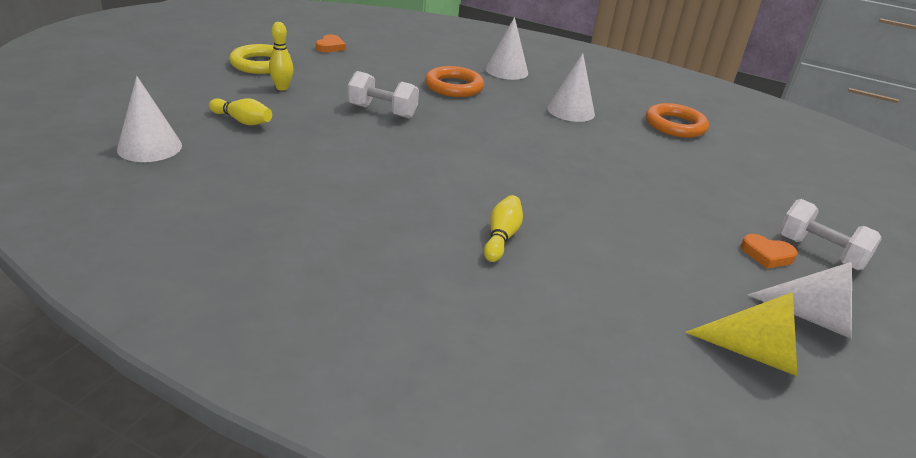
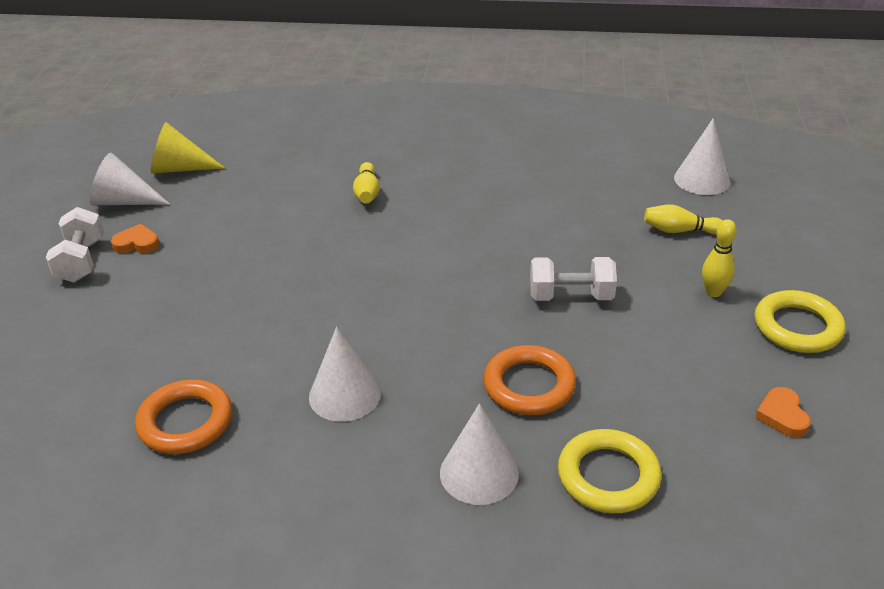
camera: 165 degrees right, 5 degrees up
(442, 55) = (608, 476): none -> yellow ring
(819, 253) = (81, 261): white dumbbell -> white dumbbell turned 60 degrees clockwise

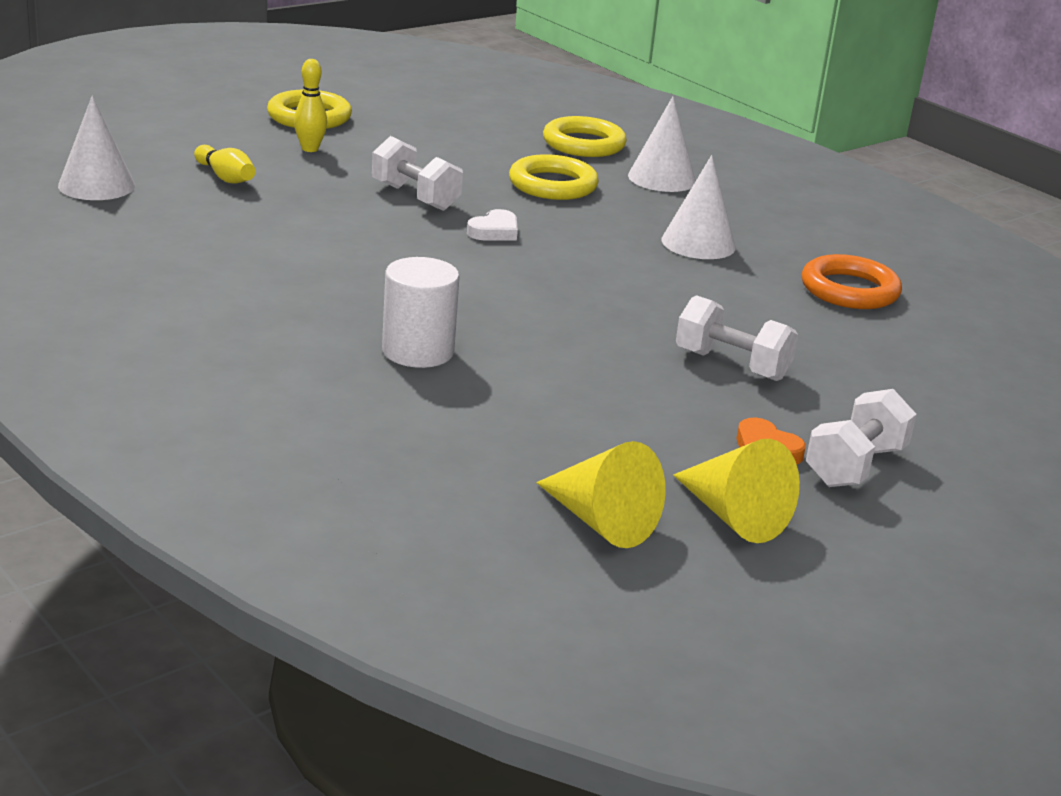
camera: 140 degrees left, 10 degrees down
(124, 201) = (733, 516): white cone -> yellow cone
(204, 287) = (731, 365): none -> white dumbbell
(367, 193) = (418, 351): yellow bowling pin -> white cylinder
(476, 301) = (494, 231): none -> white heart
(529, 385) = (553, 185): orange ring -> yellow ring
(782, 416) = (426, 109): orange heart -> none

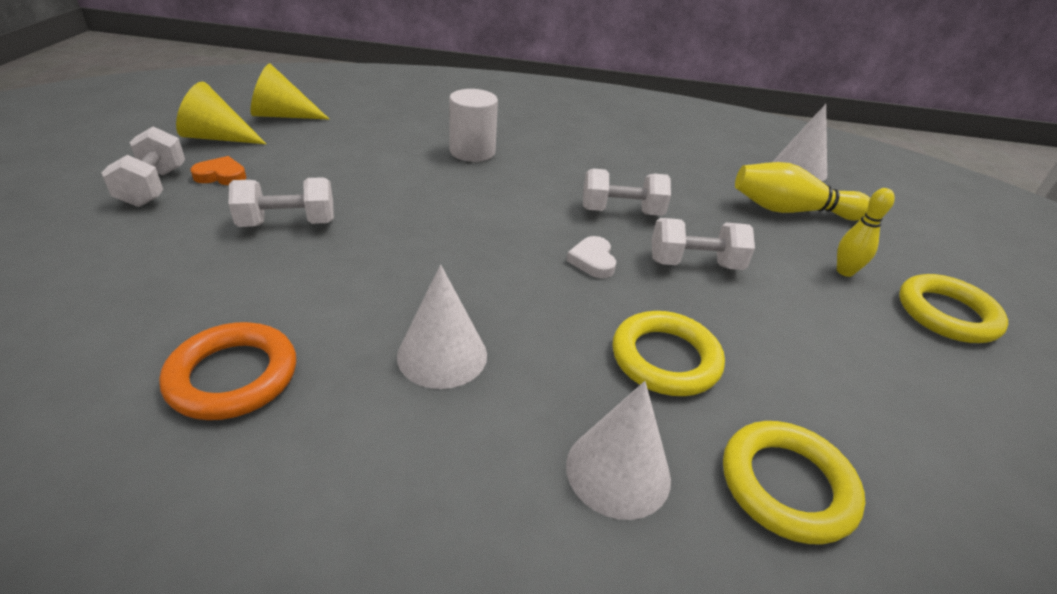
camera: 135 degrees right, 10 degrees up
(225, 177) = (791, 211): yellow bowling pin -> yellow bowling pin, size x1.66
(387, 241) = (621, 212): none -> white dumbbell

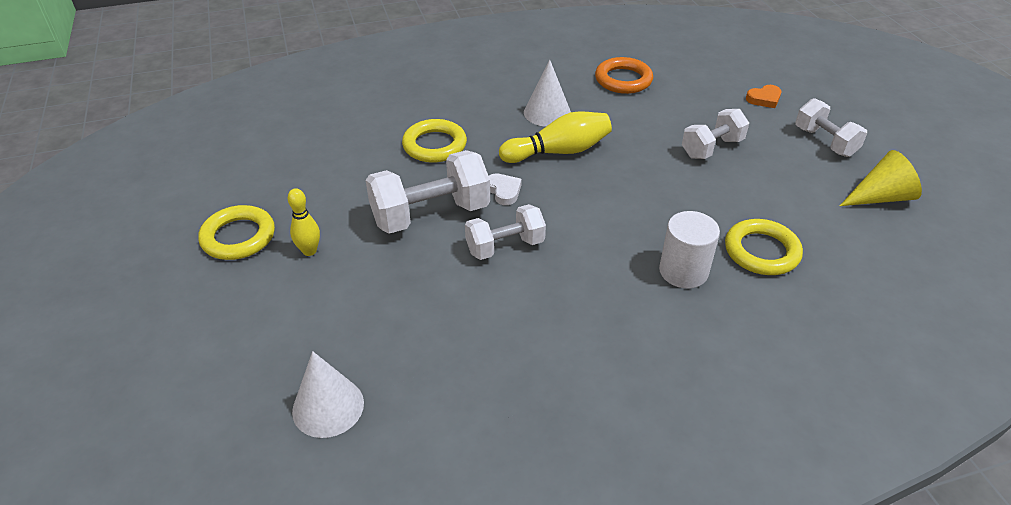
camera: 160 degrees right, 5 degrees up
(221, 176) = (808, 165): orange heart -> orange heart (764, 99)
(283, 115) = (892, 246): yellow cone -> none
(618, 471) = (442, 98): white cone -> none
(695, 264) = (430, 215): white dumbbell -> white dumbbell, size x1.58
(787, 485) = (368, 113): yellow ring -> yellow ring (761, 251)
(791, 211) = (347, 314): yellow bowling pin -> yellow bowling pin (558, 151)

